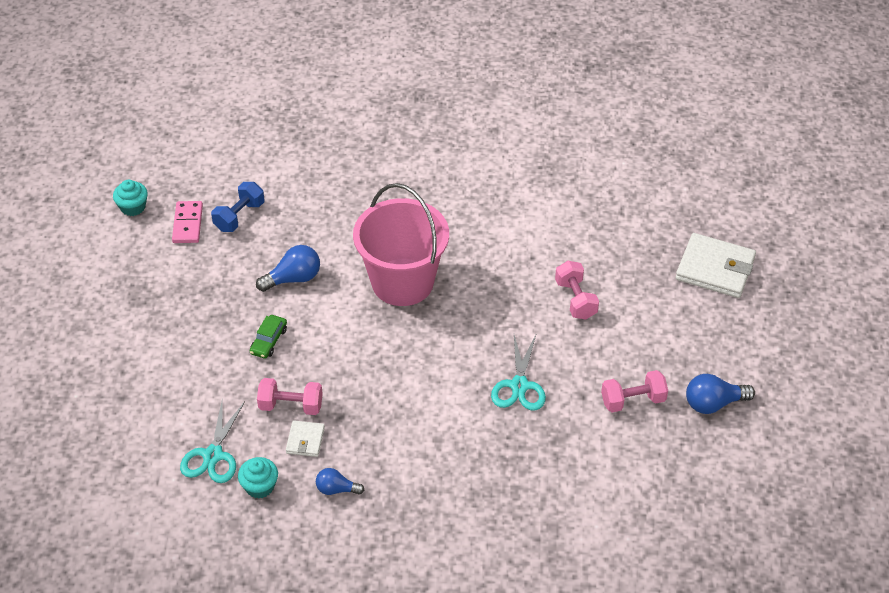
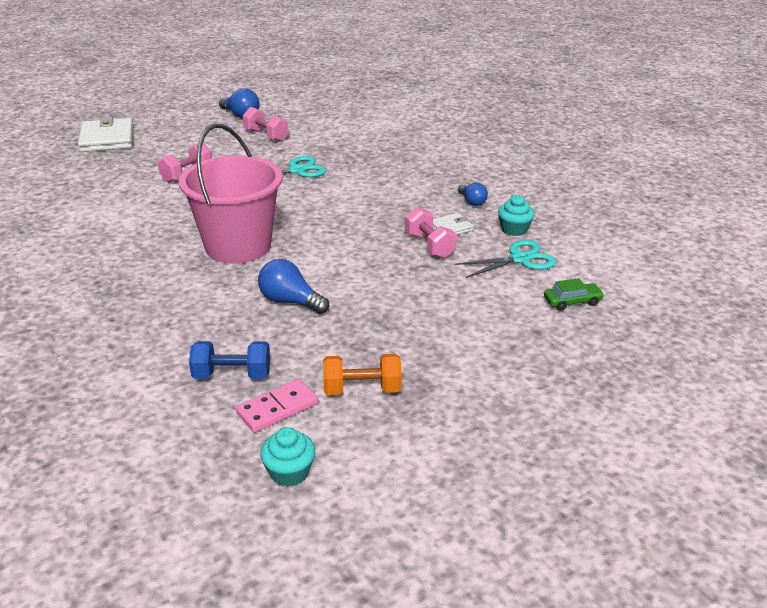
camera: 125 degrees left, 15 degrees down
(164, 269) = (362, 389): none -> orange dumbbell
(268, 341) = (378, 283): green car -> green car (572, 302)

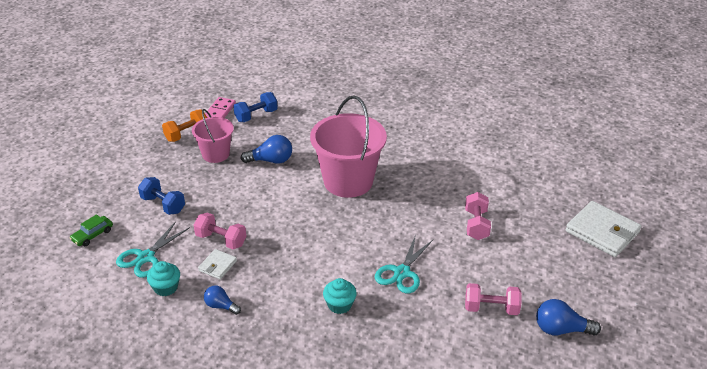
camera: 145 degrees right, 5 degrees up
(289, 472) = (189, 95): turquoise cupcake -> turquoise cupcake (339, 305)
(349, 339) = (216, 154): none -> pink bucket
(467, 303) = (163, 205): none -> blue dumbbell

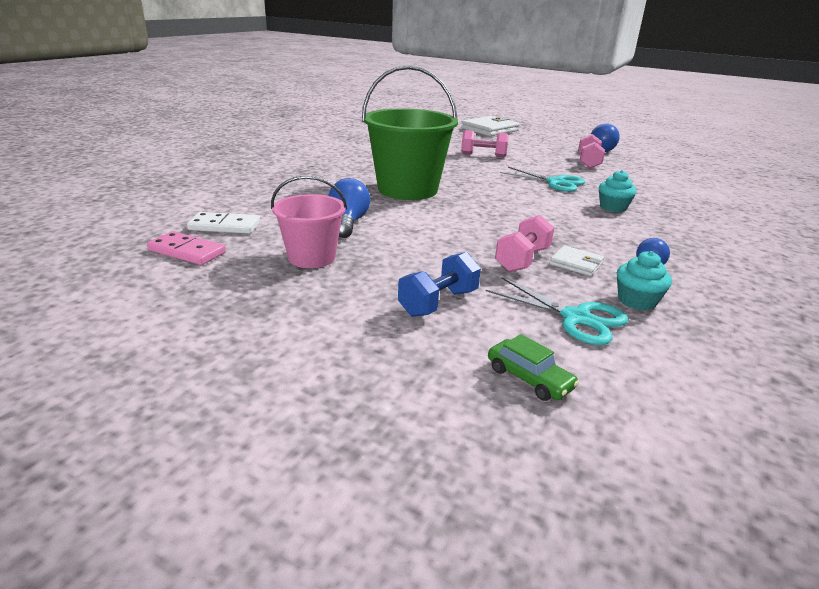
camera: 85 degrees left, 10 degrees down
(186, 134) = (234, 280): orange dumbbell -> none
(256, 116) = (225, 226): blue dumbbell -> white domino
(348, 181) = (407, 189): pink bucket -> green bucket

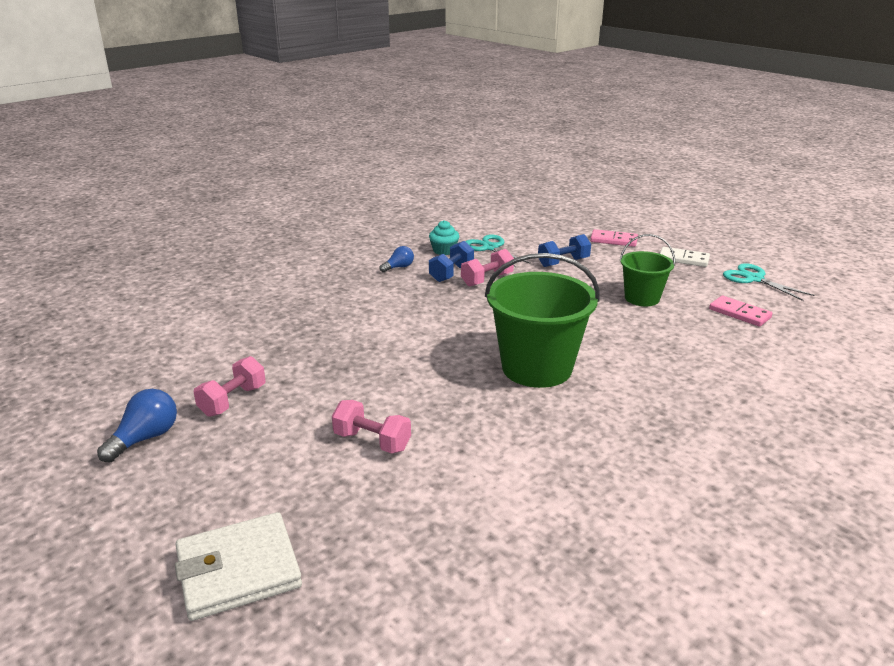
camera: 160 degrees left, 0 degrees up
(225, 226) = (724, 336): white domino -> white domino (683, 259)
(312, 257) = (642, 298): pink bucket -> green bucket
(348, 223) = (611, 327): blue light bulb -> none
(362, 378) = (613, 240): none -> pink domino
(529, 378) = (538, 232): green car -> none
(555, 182) = (346, 361): turquoise scissors -> turquoise scissors (754, 279)
(576, 263) = (451, 273): white wallet -> blue dumbbell
(613, 207) = (340, 317): turquoise cupcake -> none

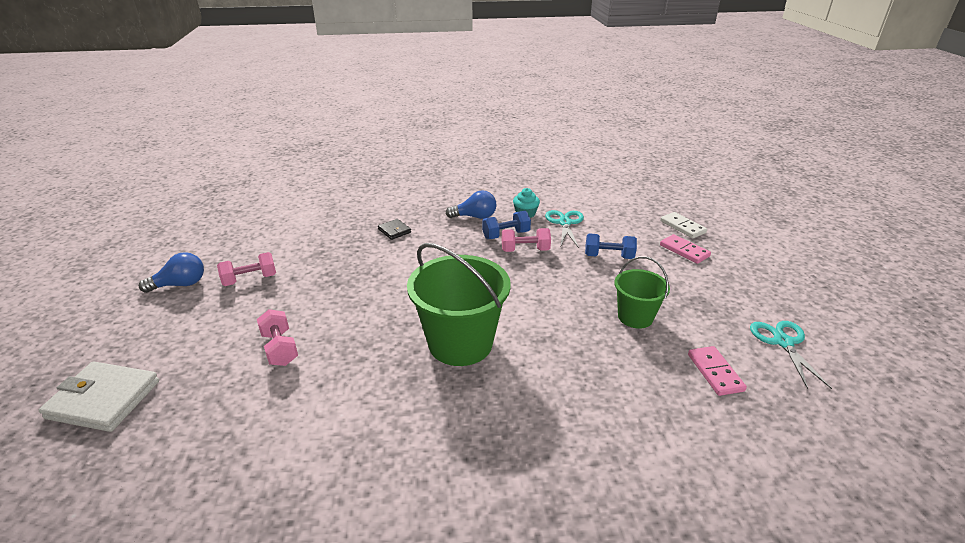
camera: 35 degrees right, 5 degrees up
(332, 304) = (394, 231): none -> black wallet
(399, 267) = (475, 217): blue light bulb -> blue light bulb, size x1.55
(683, 259) = (731, 293): white domino -> white domino (682, 227)

